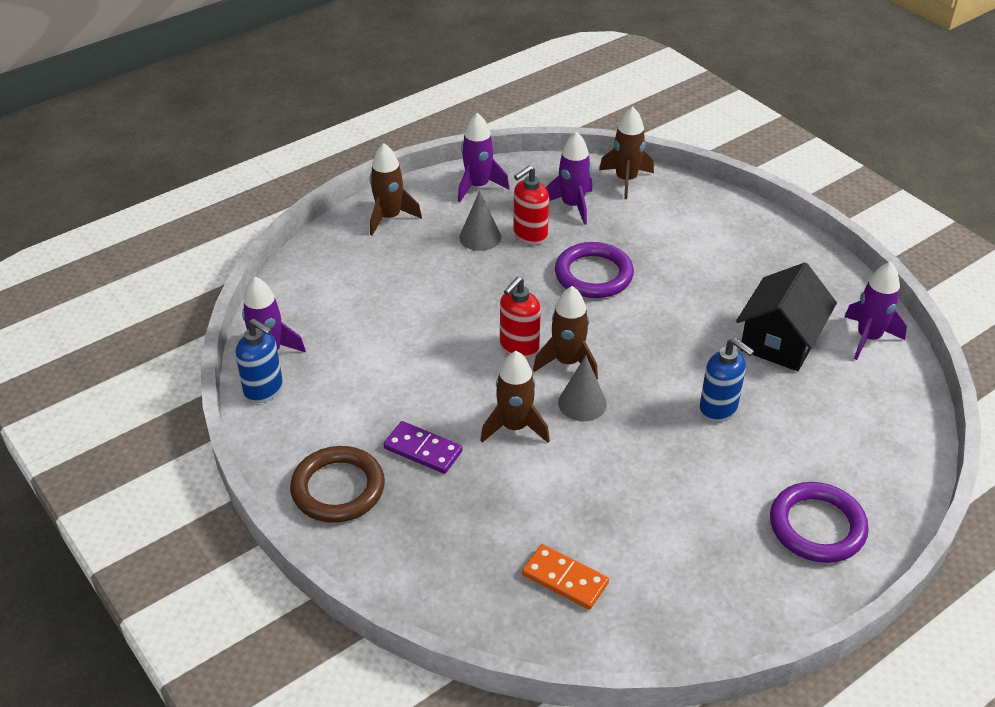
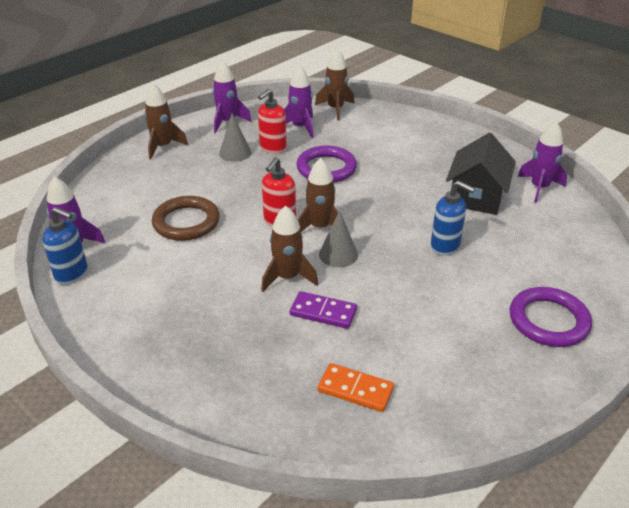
camera: 10 degrees left, 5 degrees down
(338, 488) = (144, 342): brown ring -> brown ring (186, 222)
(423, 450) = (214, 303): purple domino -> purple domino (323, 312)

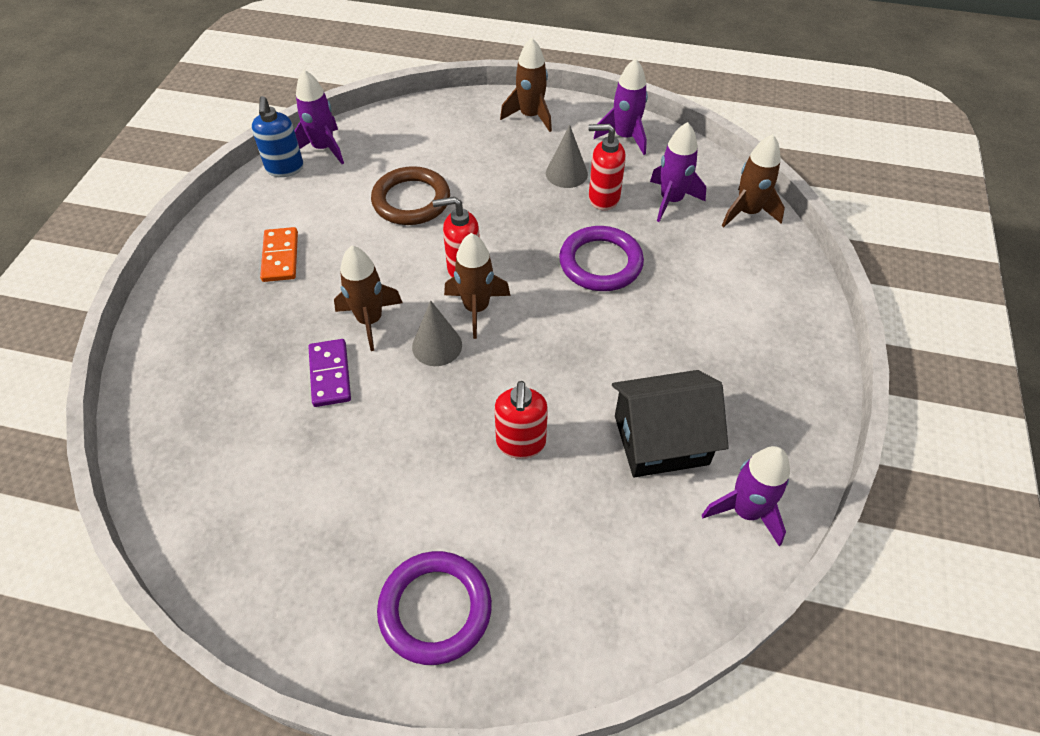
camera: 60 degrees right, 15 degrees up
(355, 389) = (226, 451): orange domino -> orange domino (280, 257)
(445, 246) = (521, 443): blue soap dispenser -> red soap dispenser

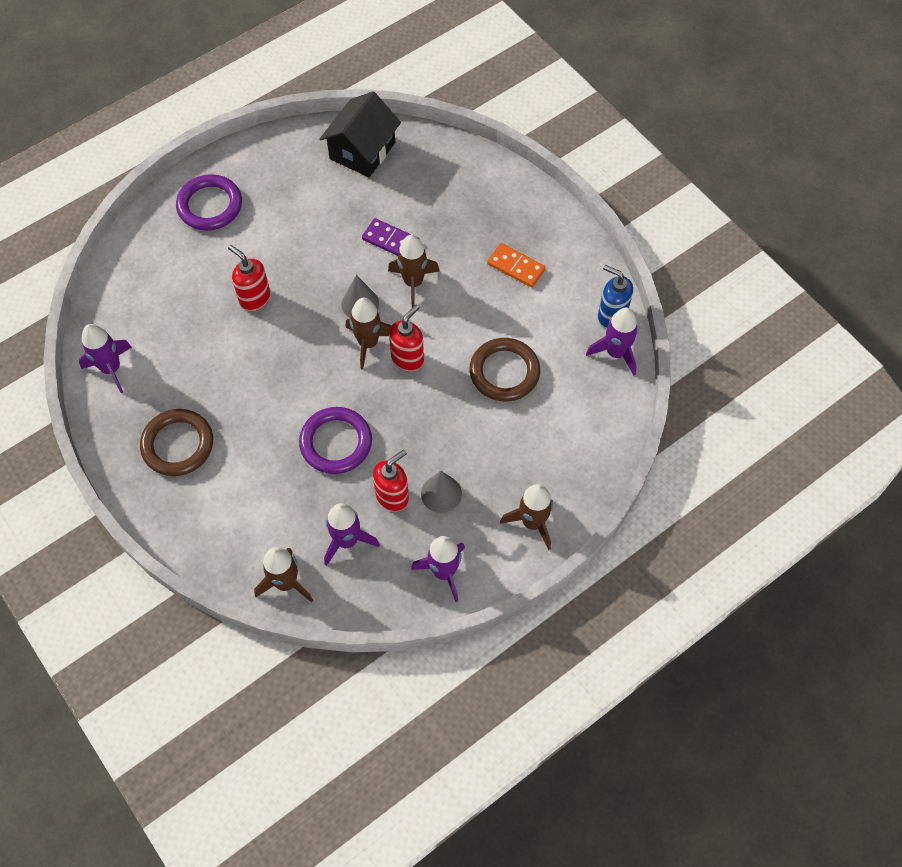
camera: 130 degrees right, 10 degrees up
(661, 440) = (187, 365): black house -> black house (362, 150)
(742, 375) = (178, 445): none -> brown ring

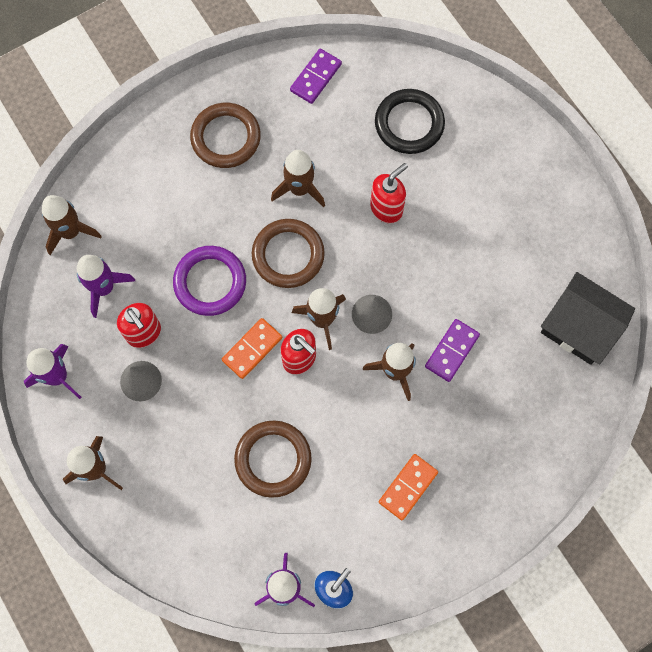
camera: 95 degrees right, 10 degrees up
(111, 368) = (316, 77): purple rocket -> purple domino
(165, 285) = (409, 124): none -> black ring
(210, 205) = (508, 165): purple ring -> none
(235, 373) = (300, 189): none -> brown rocket
(305, 377) = (288, 255): none -> brown ring
(401, 399) = (252, 349): none -> orange domino

